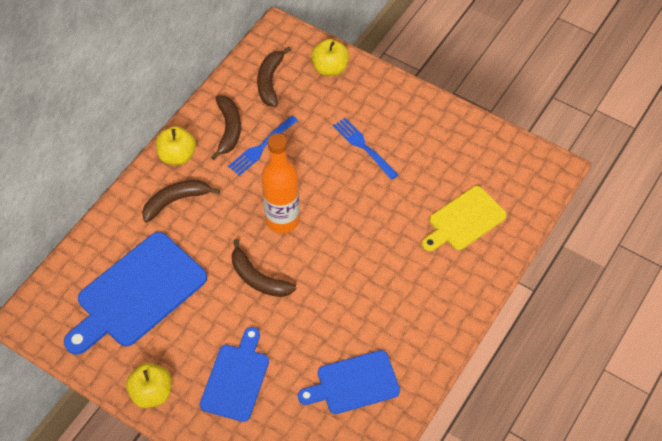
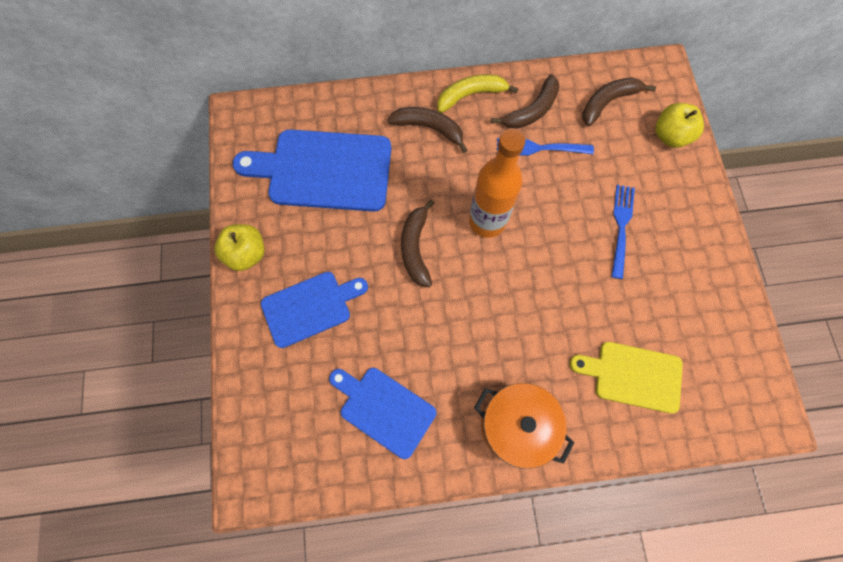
camera: 50 degrees right, 15 degrees up
(177, 156) = (470, 95): yellow apple -> yellow banana
(436, 311) = (516, 425): none -> orange pot

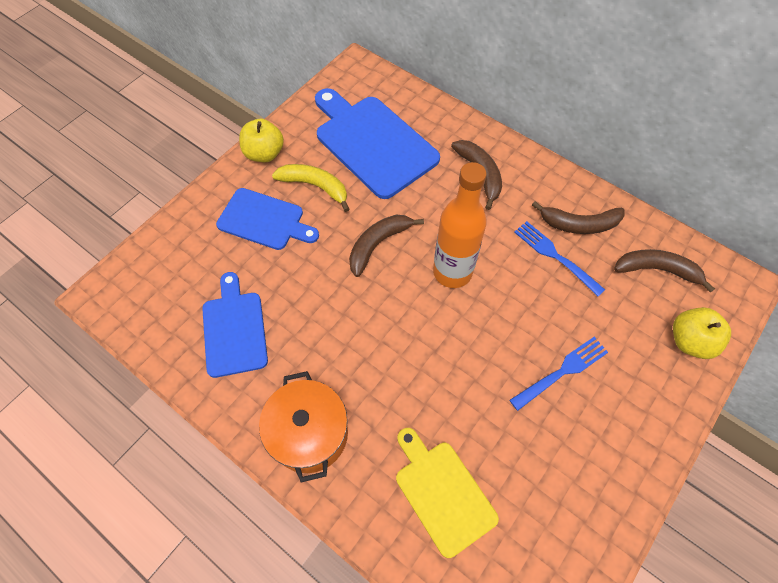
camera: 45 degrees right, 10 degrees down
(470, 95) = (539, 176): yellow banana -> yellow banana (315, 186)

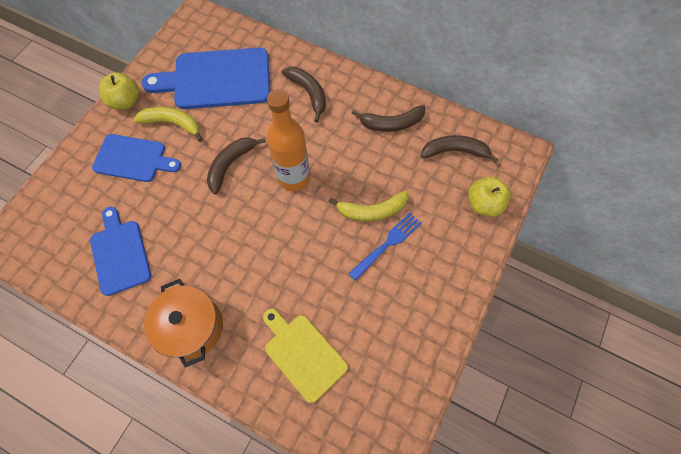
camera: 10 degrees left, 5 degrees up
(372, 143) = (217, 79): blue cutting board -> blue cutting board turned 45 degrees counterclockwise
(546, 327) = (372, 211): none -> yellow banana
(556, 256) = (375, 152): blue fork -> none

